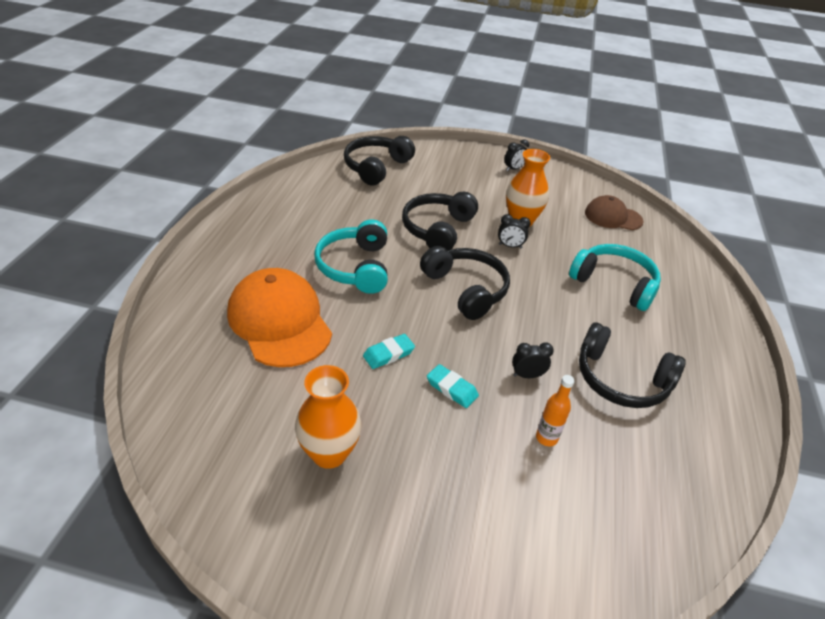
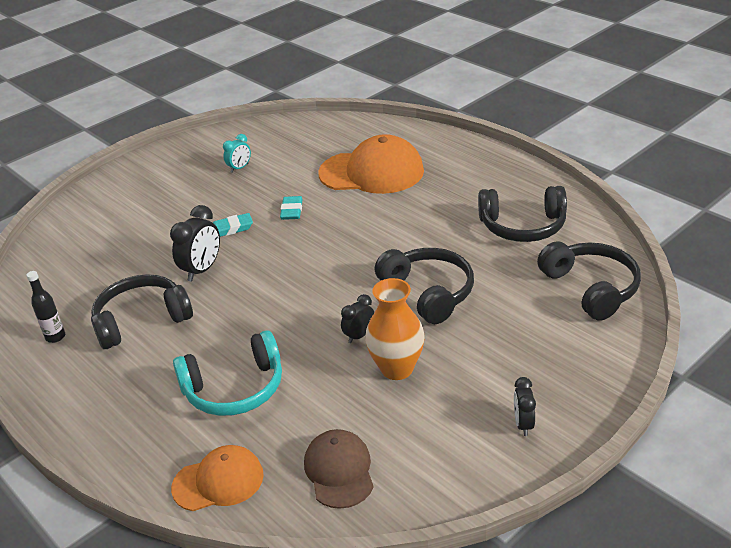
camera: 130 degrees right, 5 degrees down
(329, 453) = (239, 168): orange vase -> turquoise clock
(355, 267) = (408, 222): turquoise headphones -> none
(466, 289) = (323, 276): black headphones -> black headphones (523, 226)
(527, 375) = (202, 270): black clock -> black clock, size x1.64
(546, 438) = (148, 255): orange bottle -> none
(613, 217) = (339, 471): brown cap -> brown cap turned 60 degrees counterclockwise
(675, 257) = (218, 481): none -> orange cap
(702, 433) = (55, 337): none -> black bottle

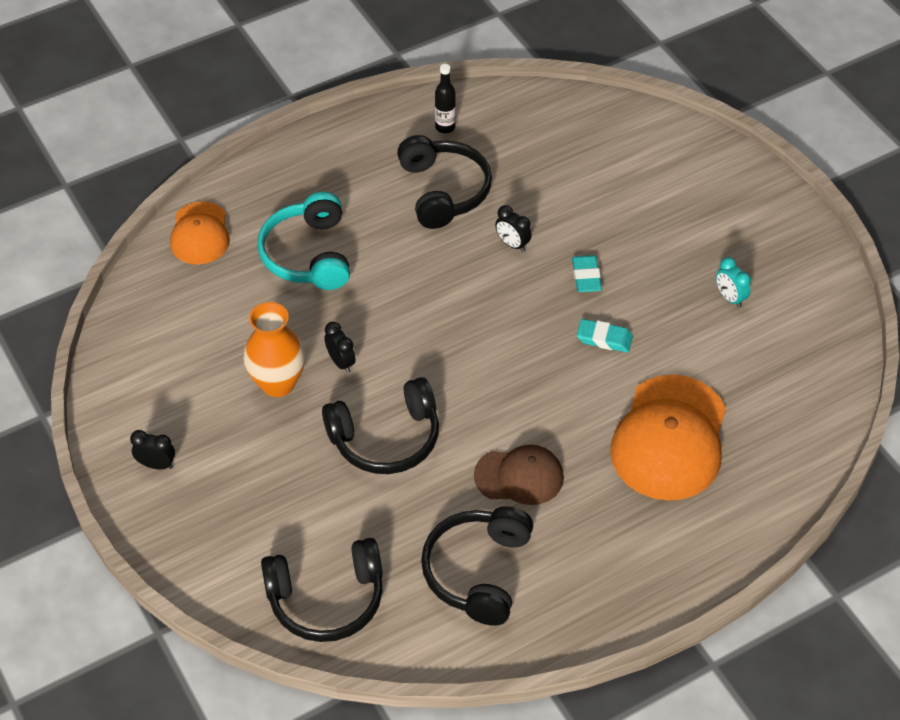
camera: 100 degrees right, 15 degrees up
(202, 270) = (512, 244): black clock -> black clock, size x0.61
(339, 471) = (170, 316): brown cap -> brown cap (519, 476)

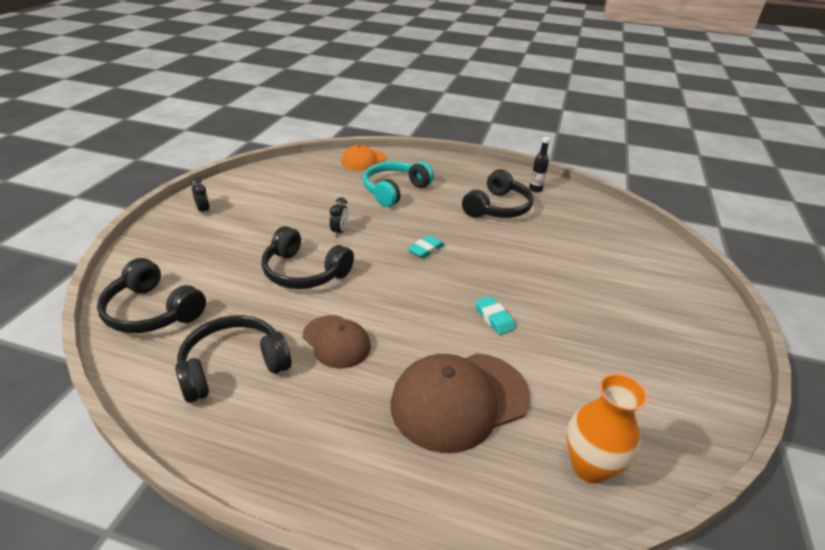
camera: 45 degrees right, 15 degrees down
(277, 383) = (300, 220): orange vase -> orange vase (590, 467)
(512, 244) = (503, 246): black clock -> none
(586, 277) = (526, 284): turquoise eraser -> turquoise eraser (426, 249)
(669, 438) = (459, 400): orange cap -> brown cap
(730, 298) = (616, 358): turquoise clock -> none

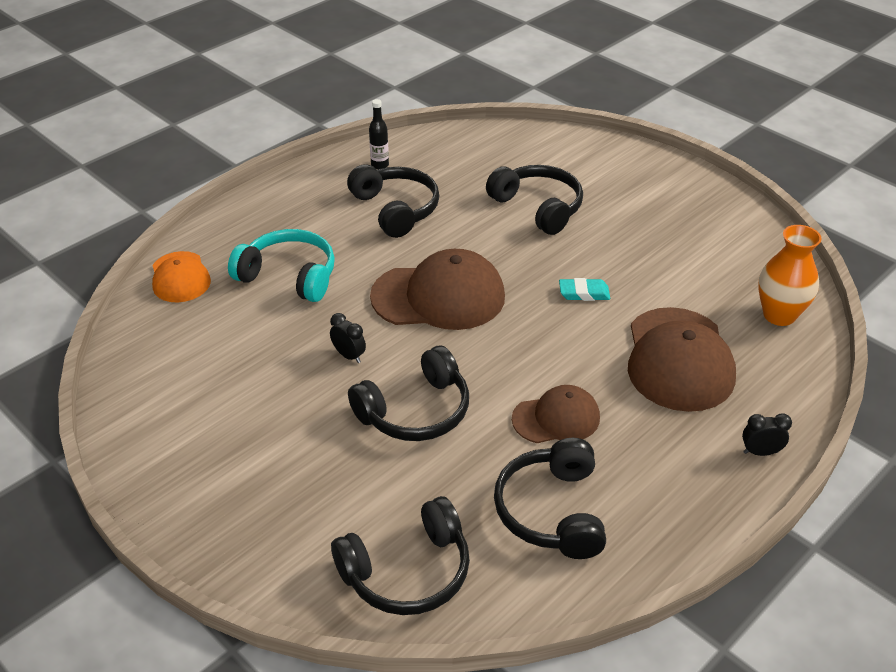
camera: 60 degrees left, 5 degrees up
(203, 211) = (188, 481): black clock -> black clock (760, 452)
(395, 190) = (289, 276): turquoise headphones -> turquoise headphones turned 135 degrees clockwise
(426, 249) = (439, 297): turquoise eraser -> brown cap
(572, 266) = (538, 207): none -> black headphones

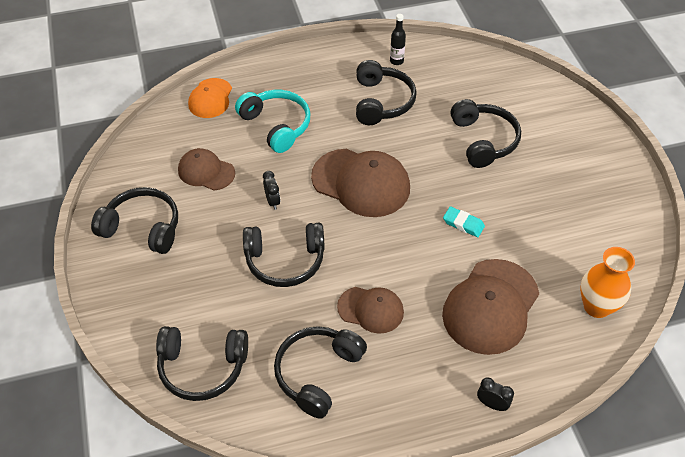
camera: 30 degrees right, 10 degrees up
(201, 451) = (142, 228): none -> black headphones
(237, 357) = (206, 171): none -> brown cap

